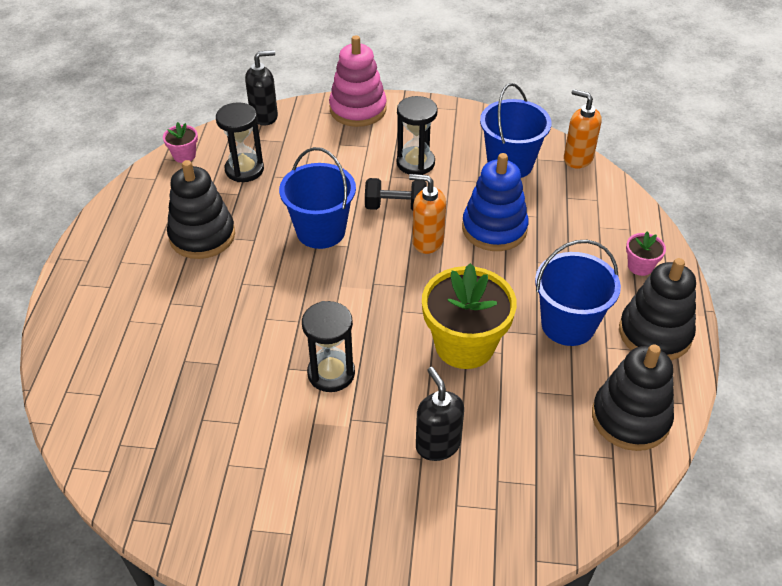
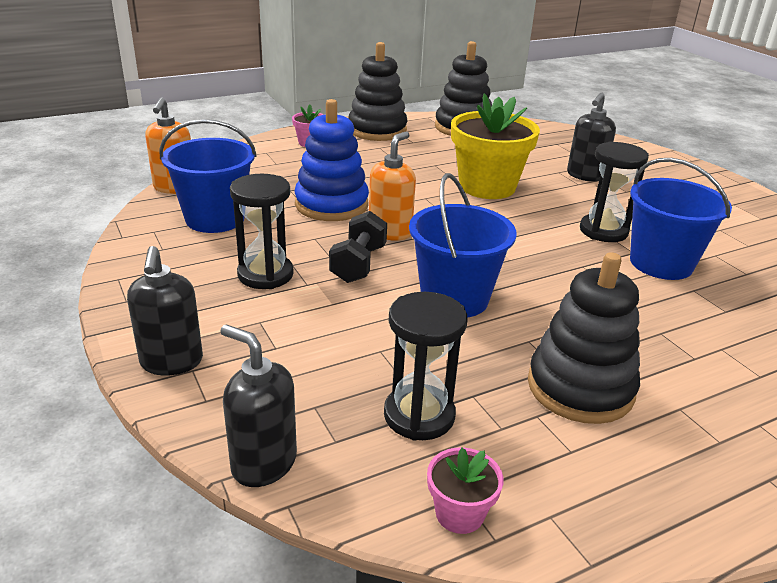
camera: 125 degrees left, 15 degrees down
(358, 109) = (171, 362): pink stacking toy -> black soap dispenser
(395, 206) = (358, 264): black dumbbell -> black dumbbell turned 45 degrees clockwise
(427, 241) = (390, 232): orange soap dispenser -> orange soap dispenser turned 135 degrees counterclockwise
(568, 325) = (409, 156): blue bucket -> blue bucket (661, 263)

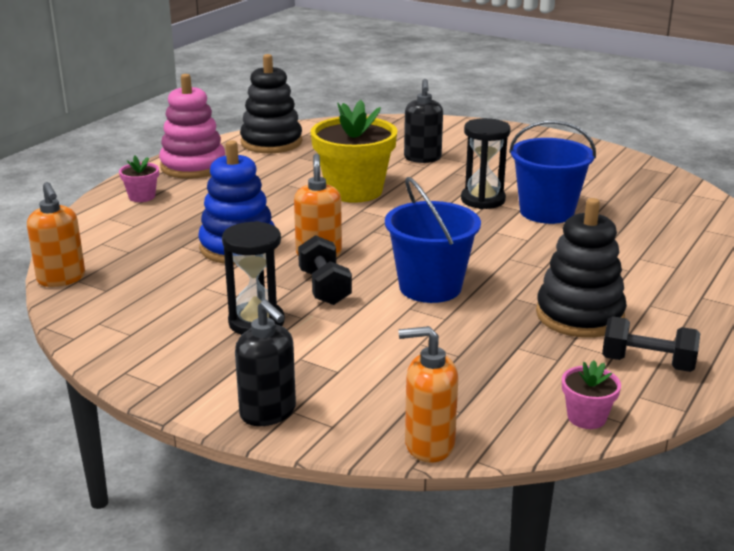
camera: 30 degrees left, 5 degrees down
(215, 219) = (144, 293): blue bucket -> none
(263, 463) = (428, 445): black soap dispenser -> orange soap dispenser
(377, 130) = (193, 166): black stacking toy -> pink stacking toy
(419, 415) = (497, 373): black hourglass -> none
(603, 479) = (647, 363): none -> black dumbbell

